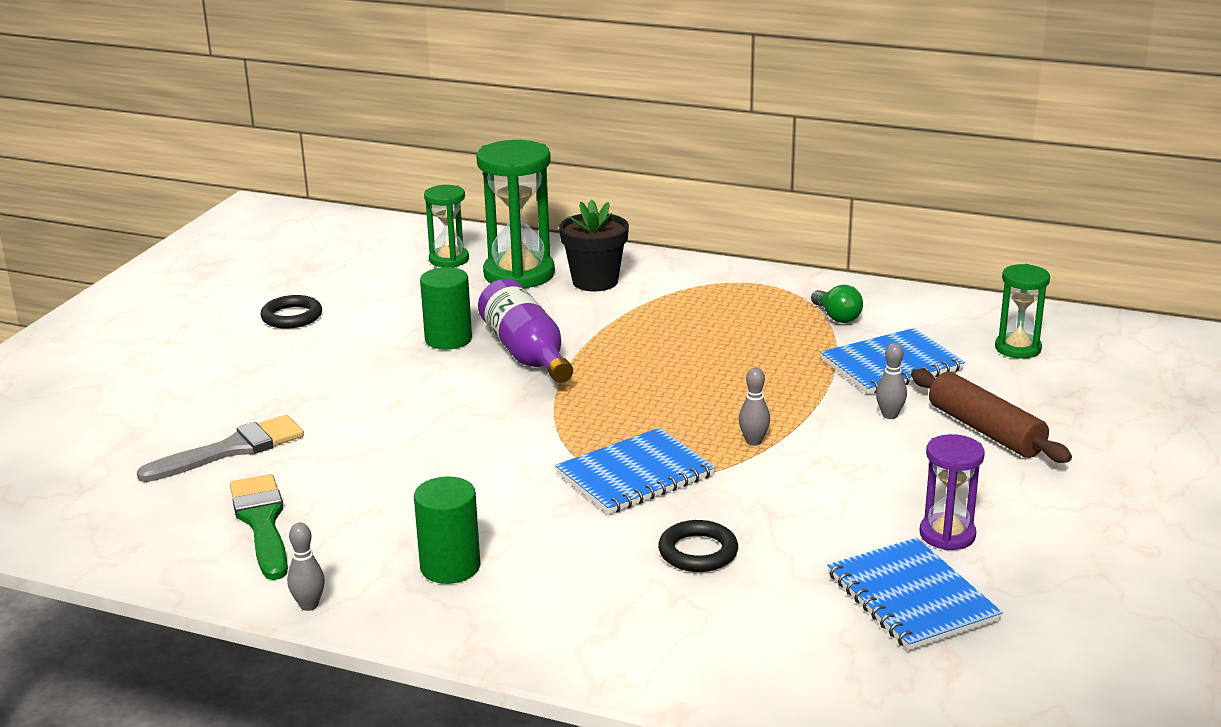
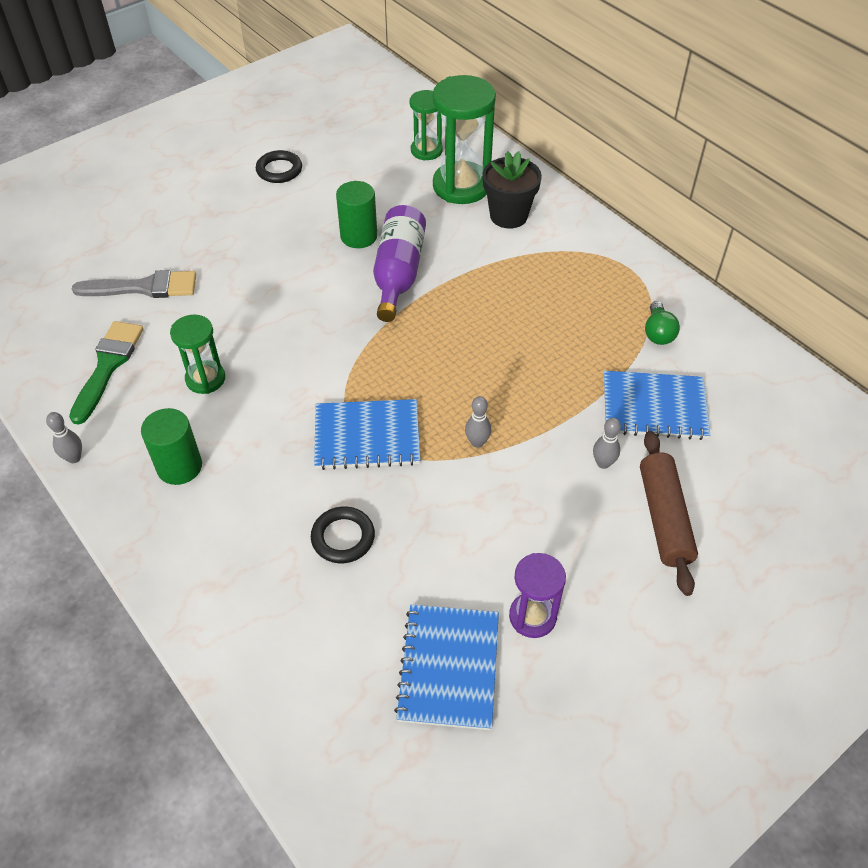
camera: 30 degrees right, 25 degrees up
(1018, 348) = (776, 435): green hourglass -> green hourglass (205, 379)

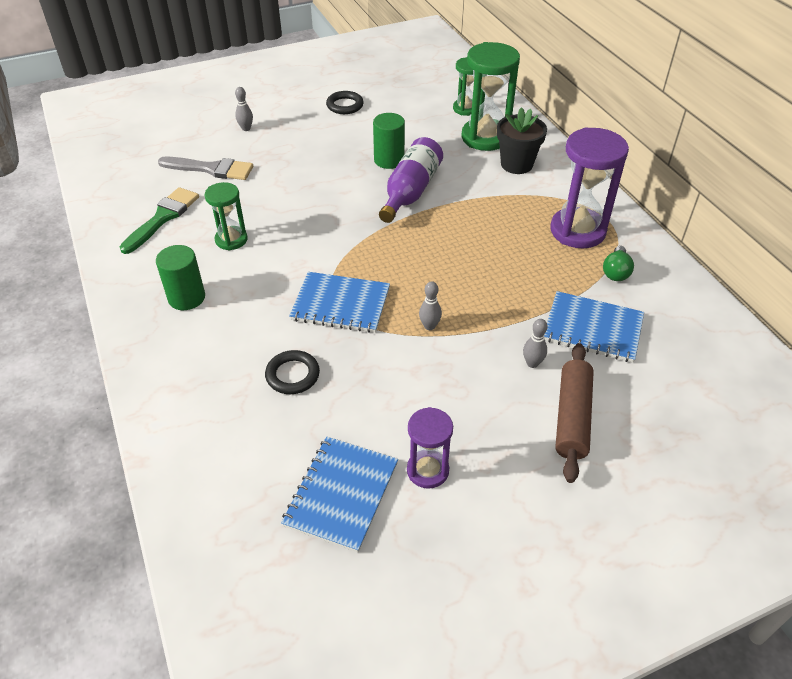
camera: 15 degrees right, 5 degrees down
(74, 458) = (112, 276): grey bowling pin -> grey bowling pin (246, 128)
(602, 289) = (577, 231): none -> purple hourglass

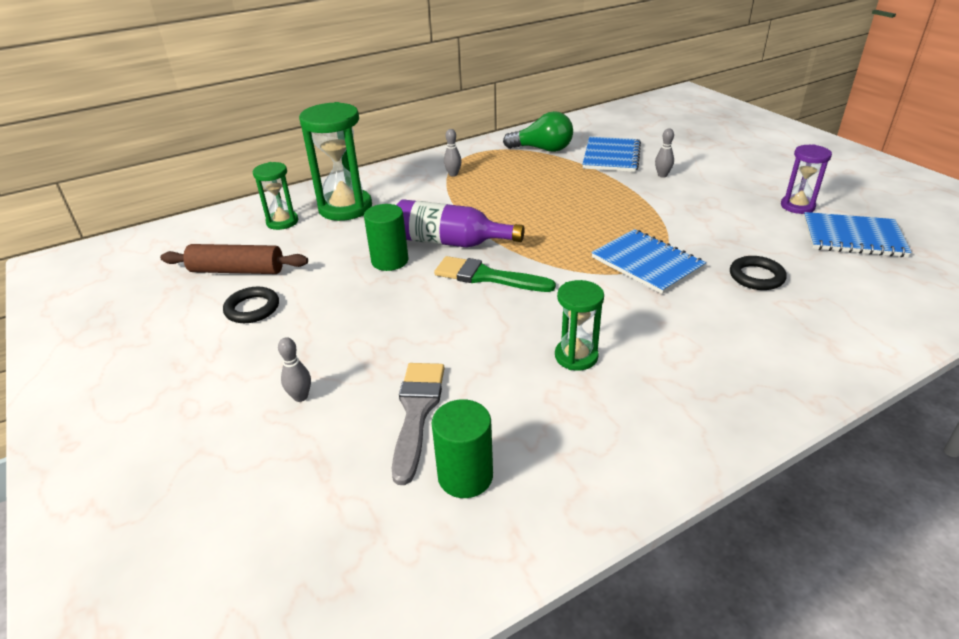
camera: 95 degrees left, 10 degrees down
(163, 218) = (550, 437): green brush -> green brush (487, 277)
(186, 298) = (698, 371): green cylinder -> green cylinder (465, 476)
(341, 304) = (647, 263): blue notebook -> blue notebook turned 45 degrees counterclockwise
(429, 326) = (648, 217): grey bowling pin -> grey bowling pin (453, 174)
(516, 164) = (396, 190): black flower pot -> none
(572, 417) = (704, 161): brown rolling pin -> brown rolling pin (237, 270)
(577, 231) = (495, 163): purple hourglass -> none
(616, 272) = (542, 149): green light bulb -> green light bulb, size x1.63

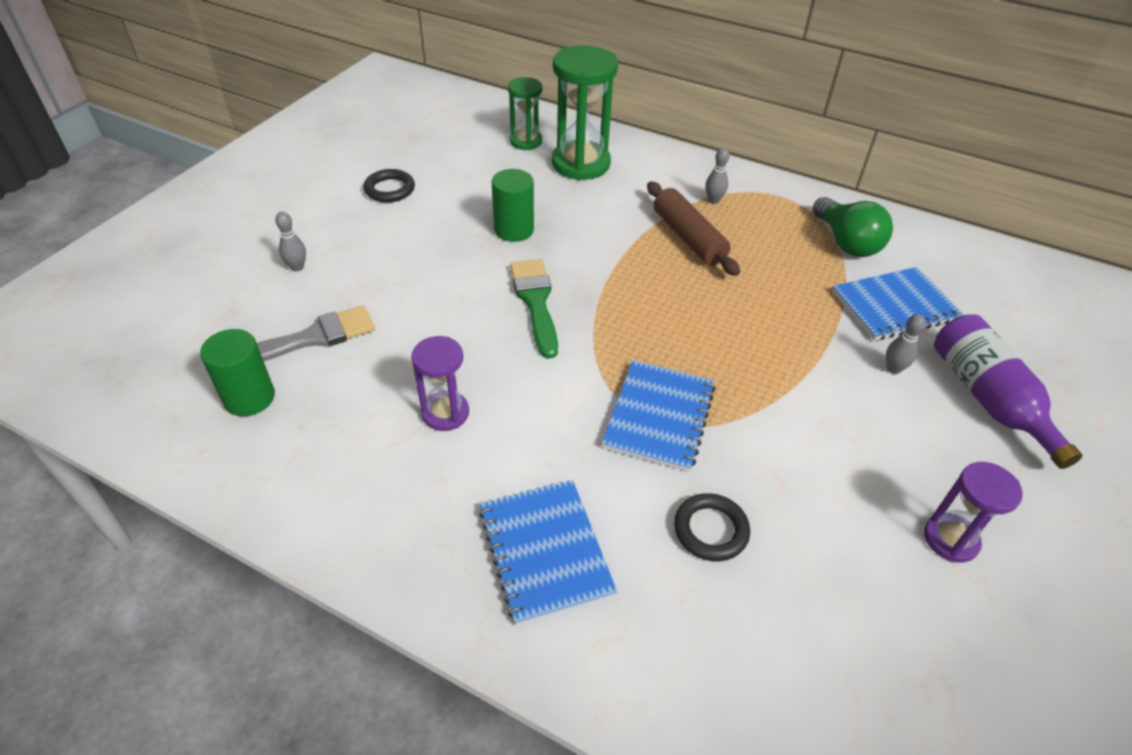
camera: 55 degrees right, 10 degrees up
(237, 270) = (435, 156): brown rolling pin -> brown rolling pin (688, 238)
(450, 242) = (577, 253): purple bottle -> purple bottle (988, 399)
(576, 356) = (445, 413): green hourglass -> purple hourglass
(853, 237) = (917, 627): blue notebook -> blue notebook (545, 551)

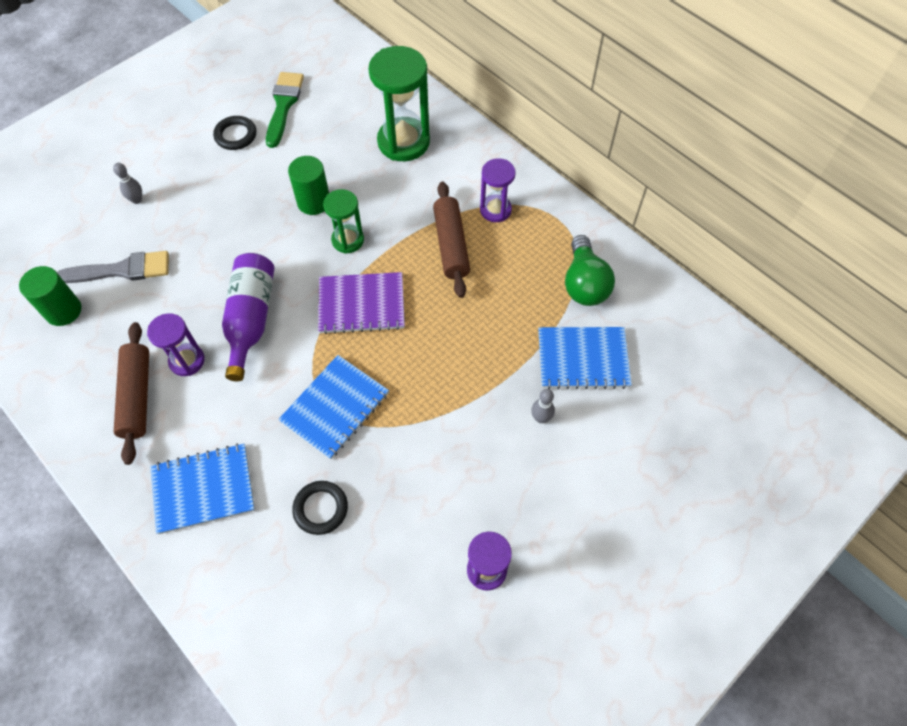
camera: 20 degrees right, 15 degrees up
(398, 468) = (137, 396): none -> brown rolling pin
(526, 141) = (369, 105): green hourglass -> green hourglass (348, 240)
(535, 302) = (296, 279): green brush -> green brush (283, 105)
(545, 551) = (203, 489): blue notebook -> blue notebook turned 75 degrees clockwise
(626, 309) = (361, 304): none -> purple notebook
(713, 200) = (495, 210): grey bowling pin -> purple hourglass
(988, 399) = (599, 466): purple bottle -> purple bottle (251, 319)

